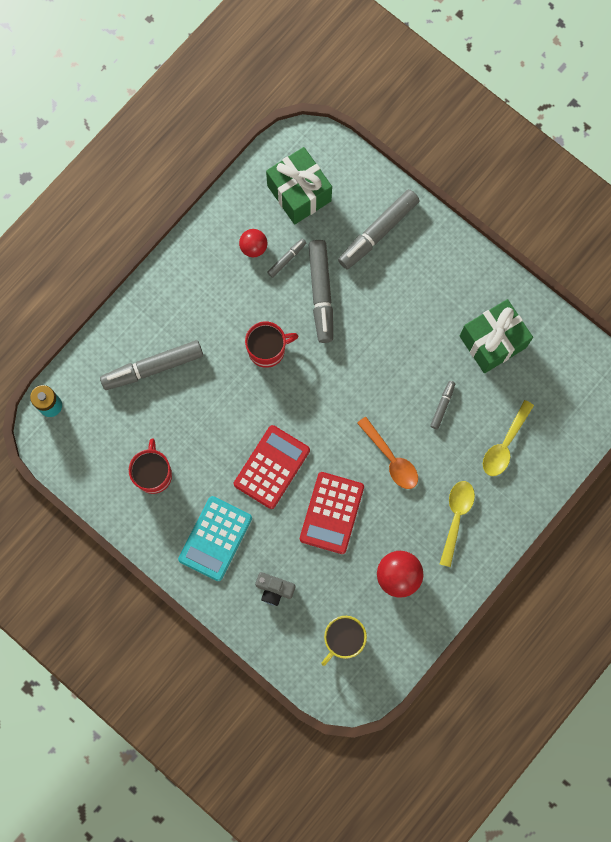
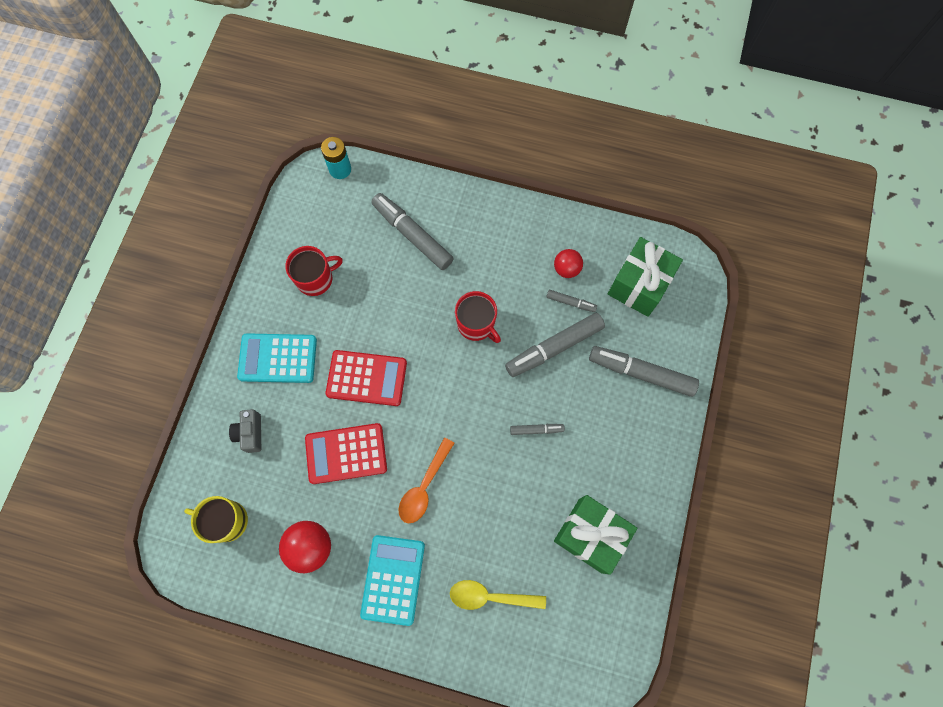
camera: 65 degrees right, 5 degrees down
(442, 406) = (500, 514): grey marker -> grey marker (536, 430)
(456, 517) = (393, 579): yellow spoon -> turquoise calculator

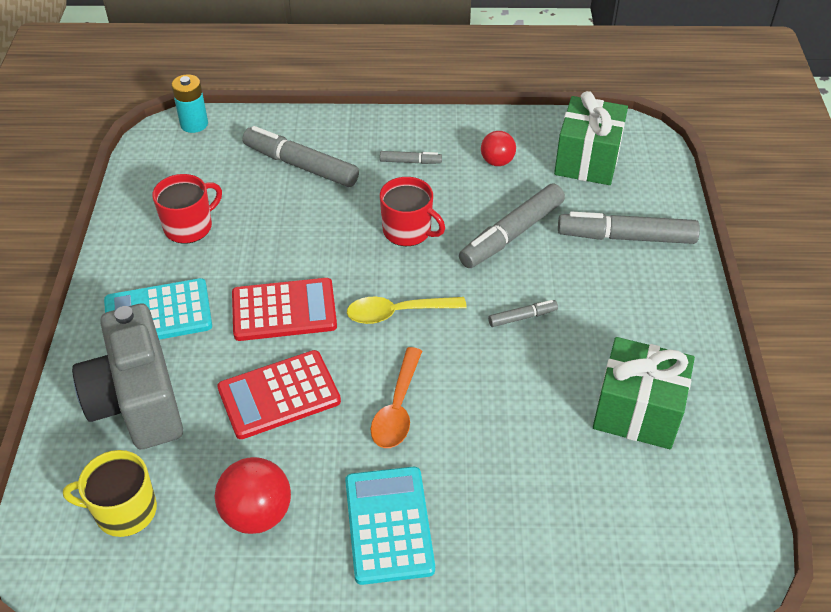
camera: 15 degrees left, 25 degrees down
(250, 433) = (138, 401): grey camera -> grey camera, size x2.22
(490, 596) = (533, 512): yellow spoon -> yellow spoon (398, 313)
(571, 302) = (514, 190): grey marker -> grey marker (410, 162)

